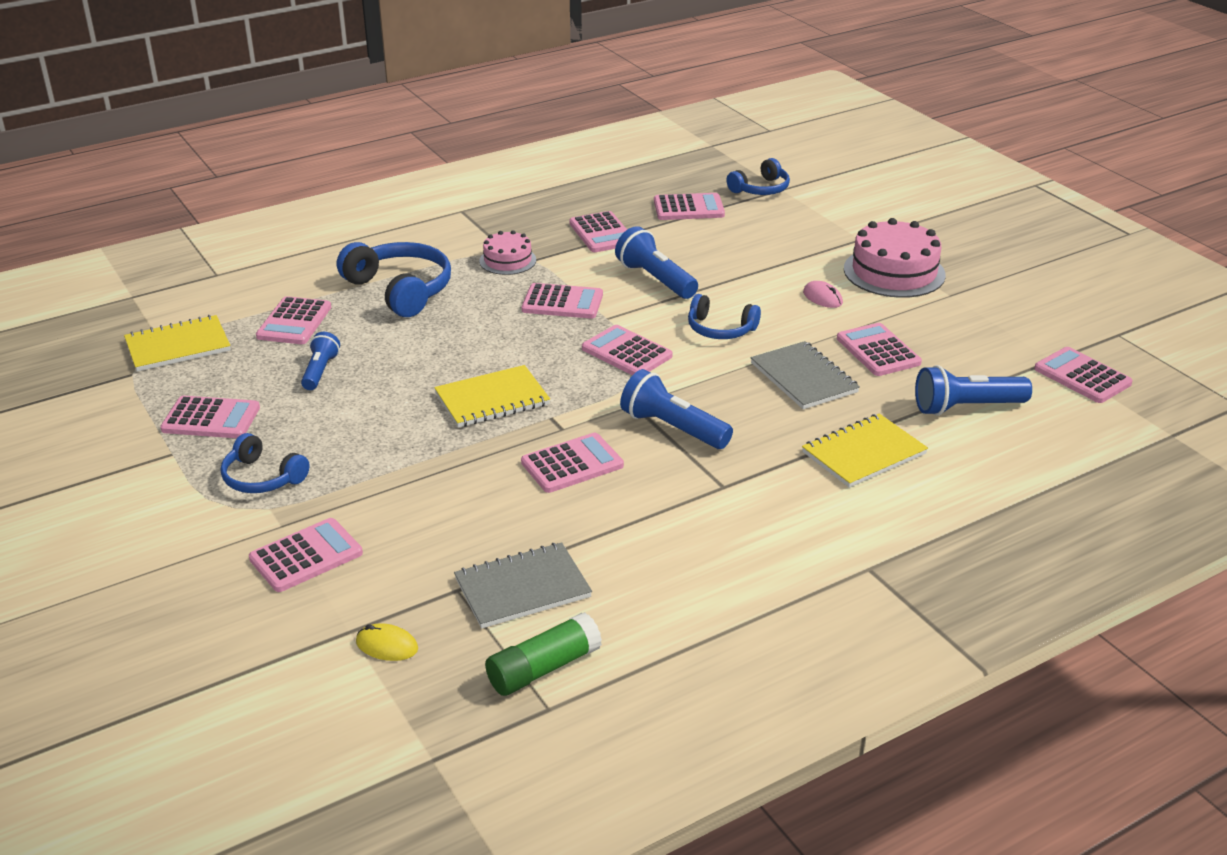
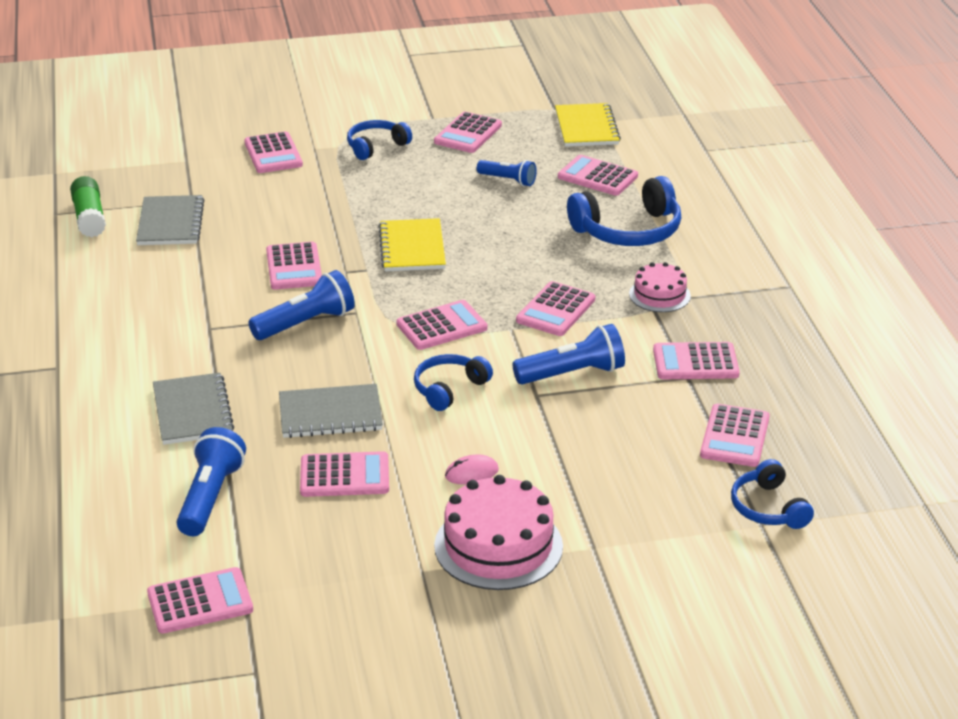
camera: 110 degrees right, 0 degrees up
(387, 645) = (161, 171): yellow mouse -> none
(864, 453) = (192, 411): yellow notebook -> grey notebook

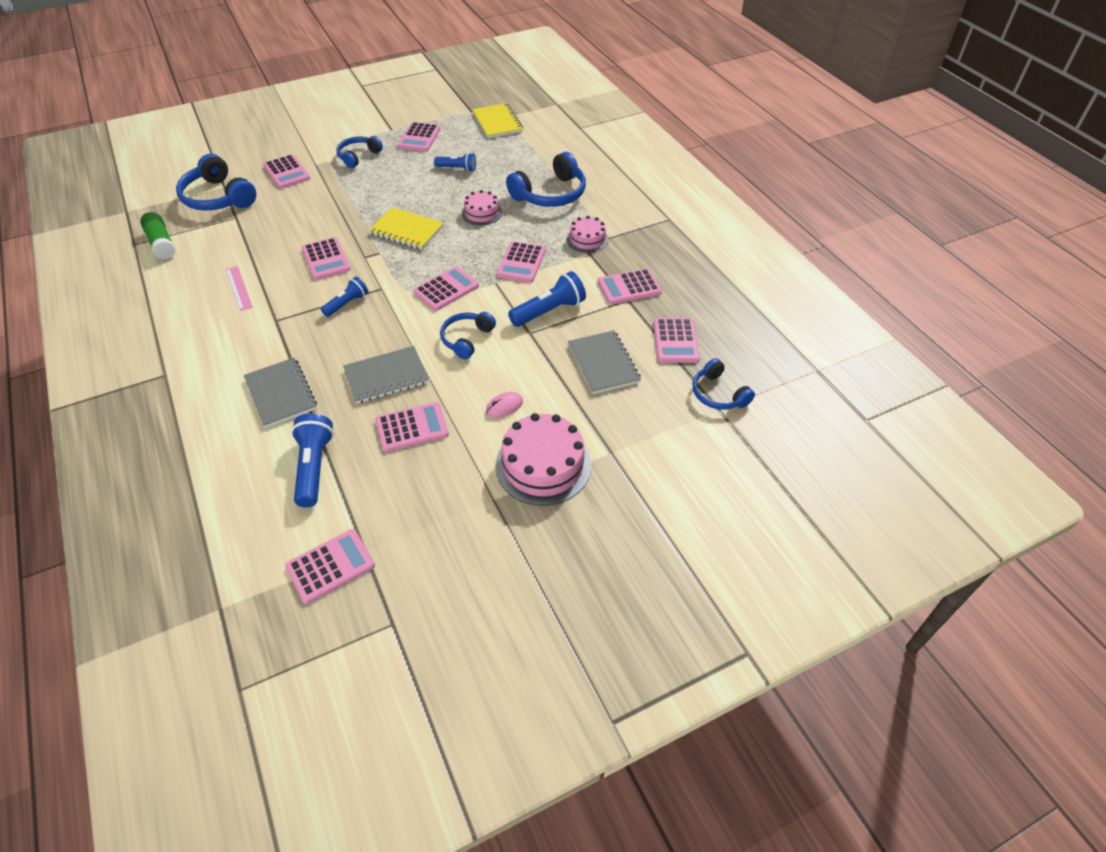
camera: 15 degrees left, 15 degrees up
(170, 223) = (224, 238): grey notebook -> grey notebook (603, 363)
(173, 284) = (238, 288): none -> pink ruler
(175, 173) = (218, 198): none -> blue headphones
(306, 323) = (347, 304): blue flashlight -> blue flashlight, size x0.64
(412, 248) = (406, 230): yellow notebook -> yellow notebook turned 45 degrees counterclockwise
(522, 241) = (481, 213): none -> pink cake
(597, 177) = (516, 157): pink calculator -> none

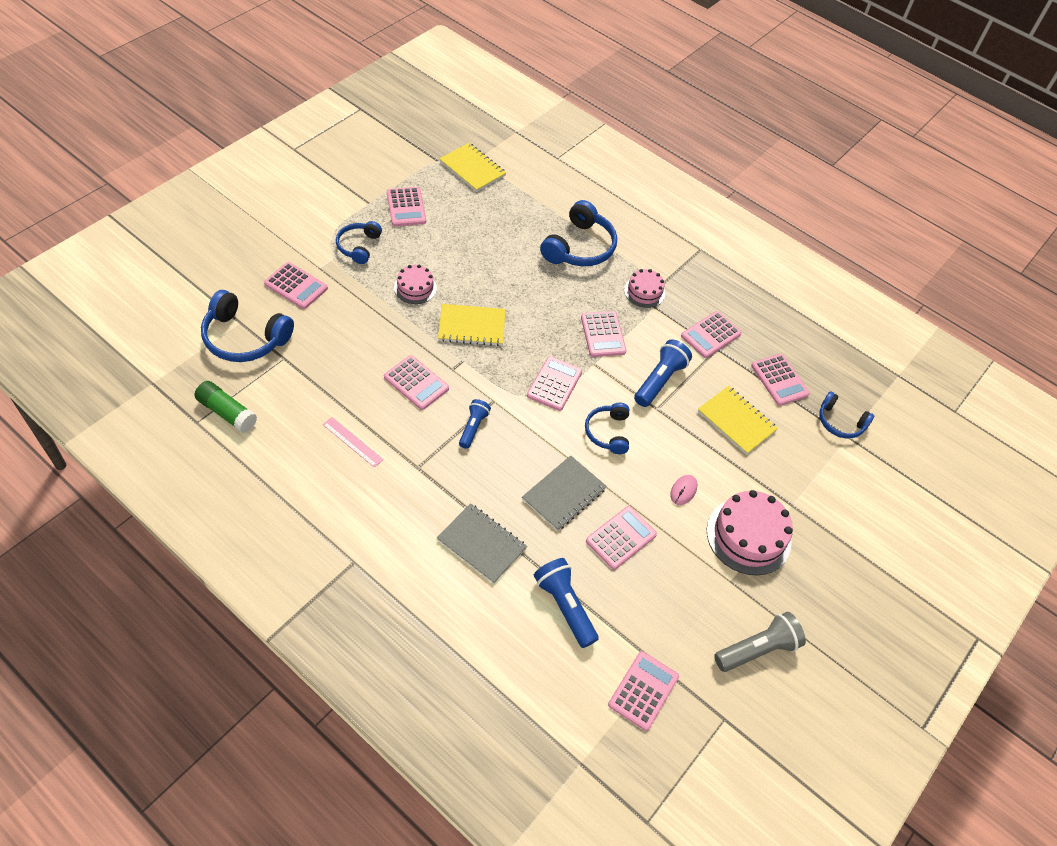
camera: 30 degrees left, 5 degrees up
(457, 169) = (471, 238): blue flashlight -> none
(476, 571) = (757, 649): none -> grey flashlight
(481, 213) = (530, 286): pink cake -> pink cake (415, 288)
(603, 363) = (736, 421): grey notebook -> yellow notebook

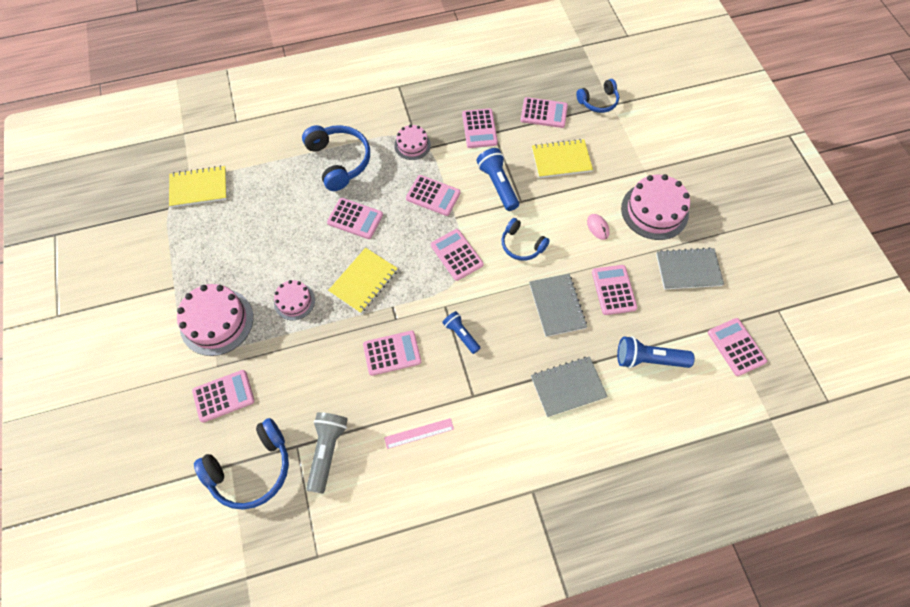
camera: 50 degrees left, 10 degrees up
(227, 412) = (324, 524): green glue stick -> none
(358, 246) = (216, 321): blue headphones -> pink cake
(406, 207) = (201, 261): pink calculator -> pink calculator (355, 219)
(702, 601) = (688, 270): none -> grey notebook
(757, 649) = (739, 259): grey flashlight -> grey flashlight (327, 451)

